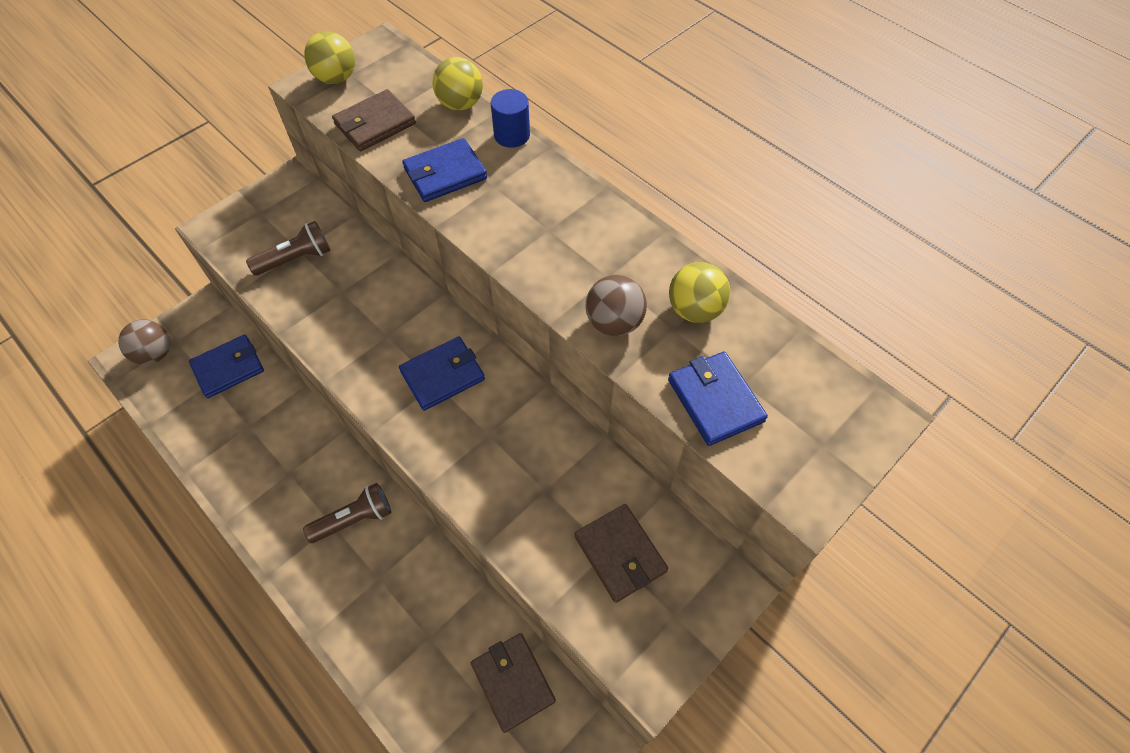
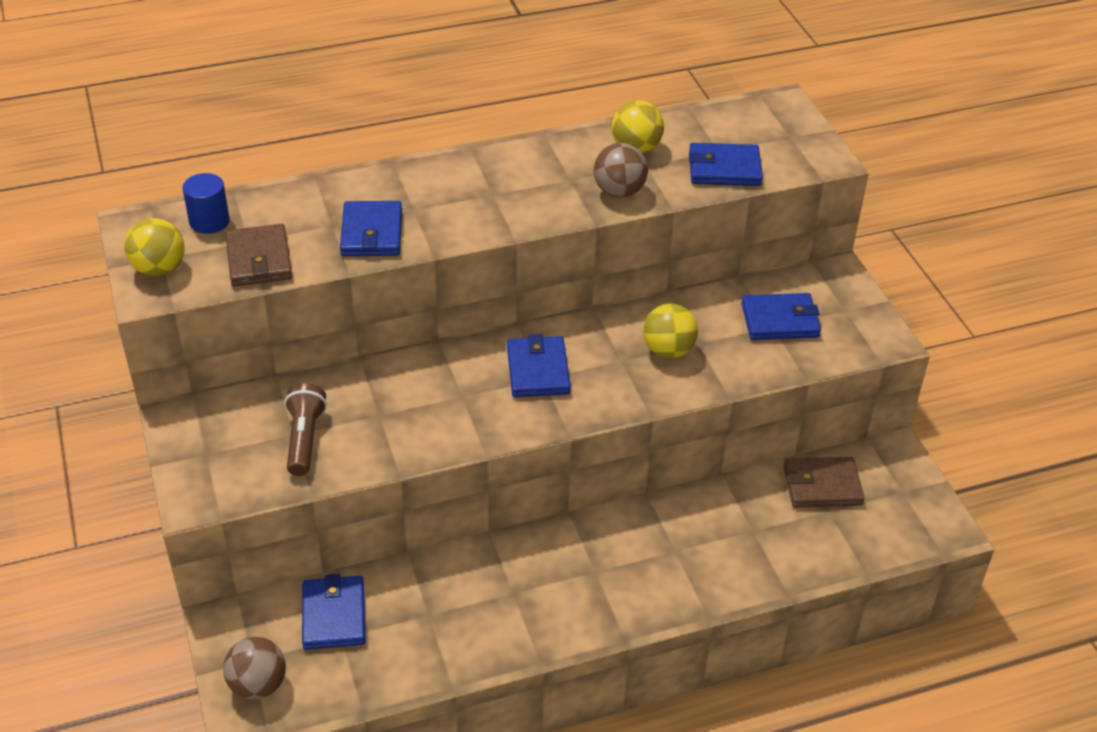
camera: 65 degrees left, 15 degrees down
(354, 519) = (601, 551): brown flashlight -> none
(460, 104) = (284, 197): yellow ball -> yellow ball (668, 350)
(512, 135) = (357, 178): blue cylinder -> blue cylinder (209, 221)
(620, 554) = (780, 320): brown wallet -> blue wallet

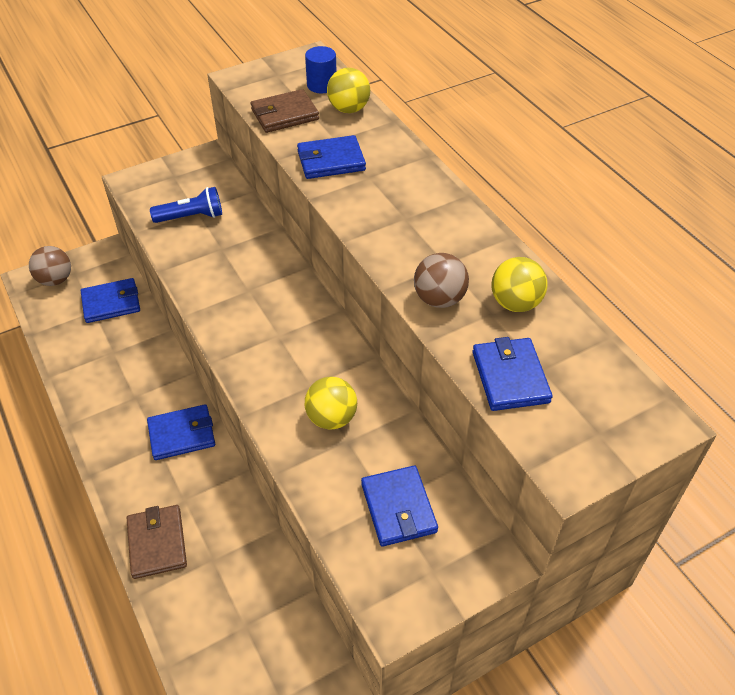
camera: 80 degrees right, 5 degrees up
(159, 269) = (264, 76): yellow ball -> yellow ball (349, 109)
(304, 439) = (191, 217): brown flashlight -> blue flashlight
(538, 370) = (286, 330): blue wallet -> blue wallet (182, 434)
(822, 485) = (276, 617): brown wallet -> brown wallet (157, 543)

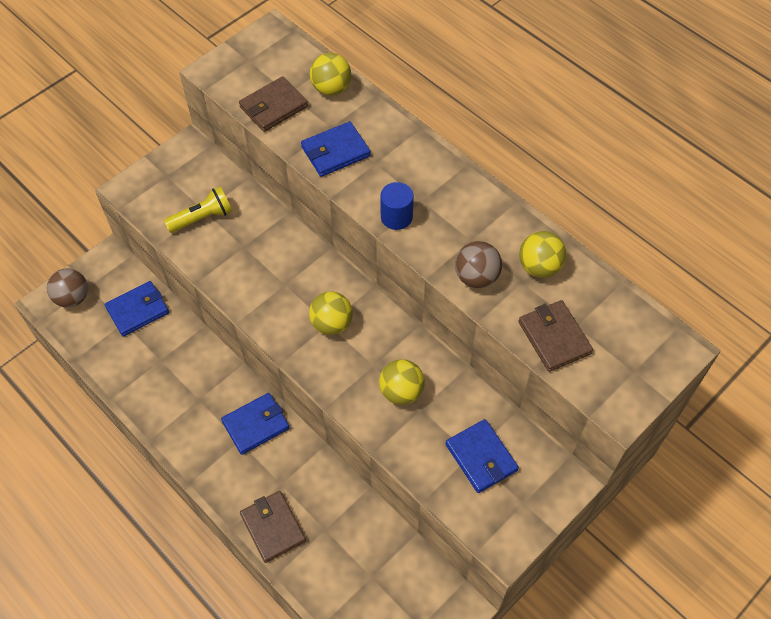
camera: 15 degrees left, 10 degrees up
(191, 217) = (202, 218): blue flashlight -> yellow flashlight
(282, 336) = (331, 323): none -> yellow ball
(322, 85) = (296, 64): blue cylinder -> blue cylinder (396, 217)
(510, 377) = (554, 337): blue wallet -> brown wallet

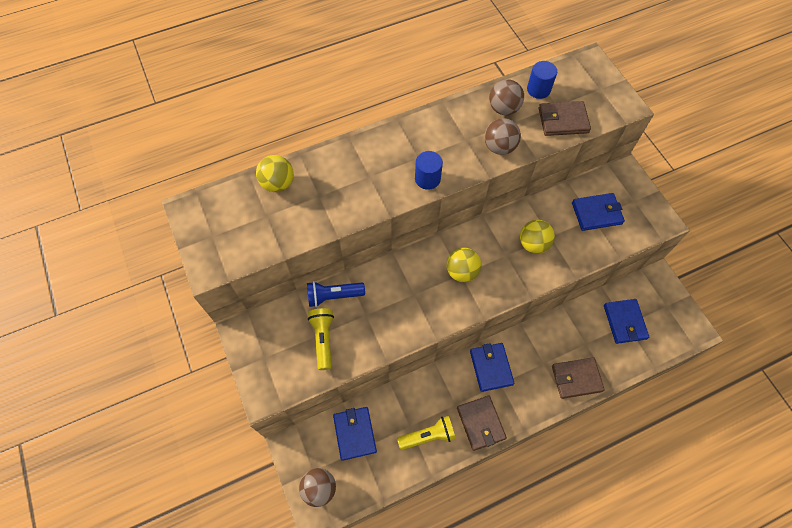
camera: 70 degrees left, 5 degrees up
(154, 381) = (428, 436): none -> yellow flashlight
(255, 210) = (333, 296): none -> blue flashlight
(273, 107) = (276, 231): brown wallet -> brown wallet (480, 423)
(335, 151) = (346, 200): blue wallet -> blue wallet (624, 322)
(539, 267) = (503, 109): yellow ball -> brown ball
(592, 298) = (538, 89): none -> blue cylinder

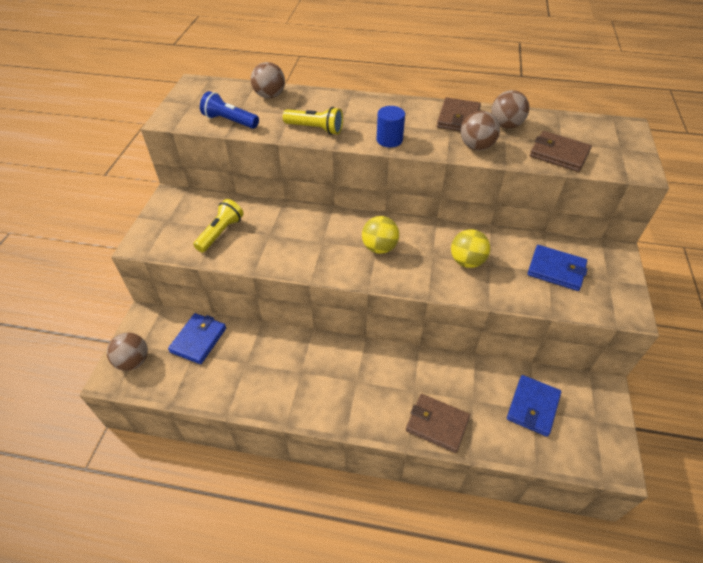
camera: 35 degrees right, 15 degrees down
(278, 183) = (270, 96): yellow ball -> brown ball
(333, 296) = (258, 210): blue flashlight -> blue flashlight (230, 121)
(428, 436) = (254, 381): yellow flashlight -> yellow flashlight (315, 129)
(480, 423) = (309, 401): brown wallet -> brown wallet (458, 118)
(491, 367) = (359, 363): blue wallet -> none
(538, 89) = (553, 126): blue cylinder -> none

